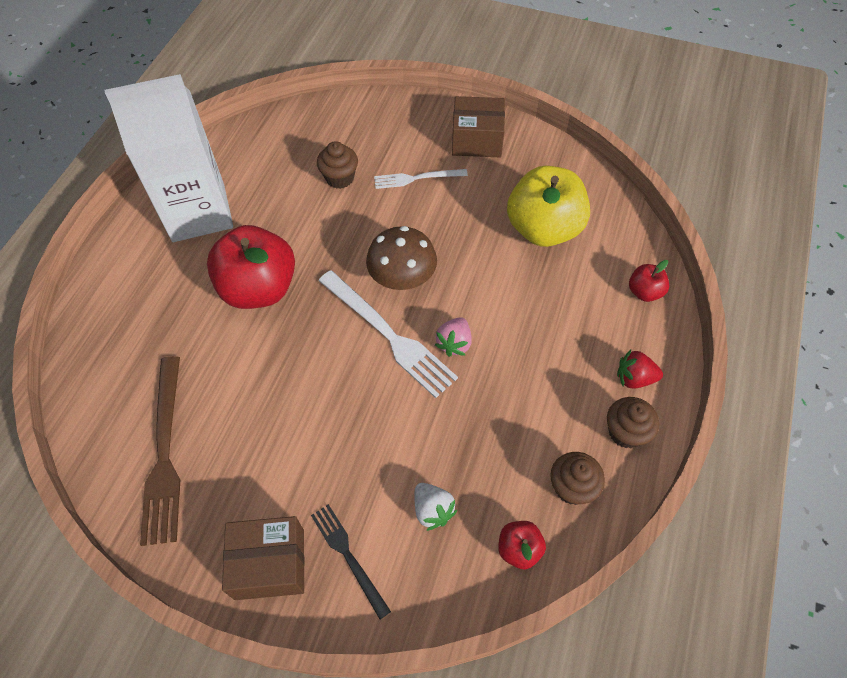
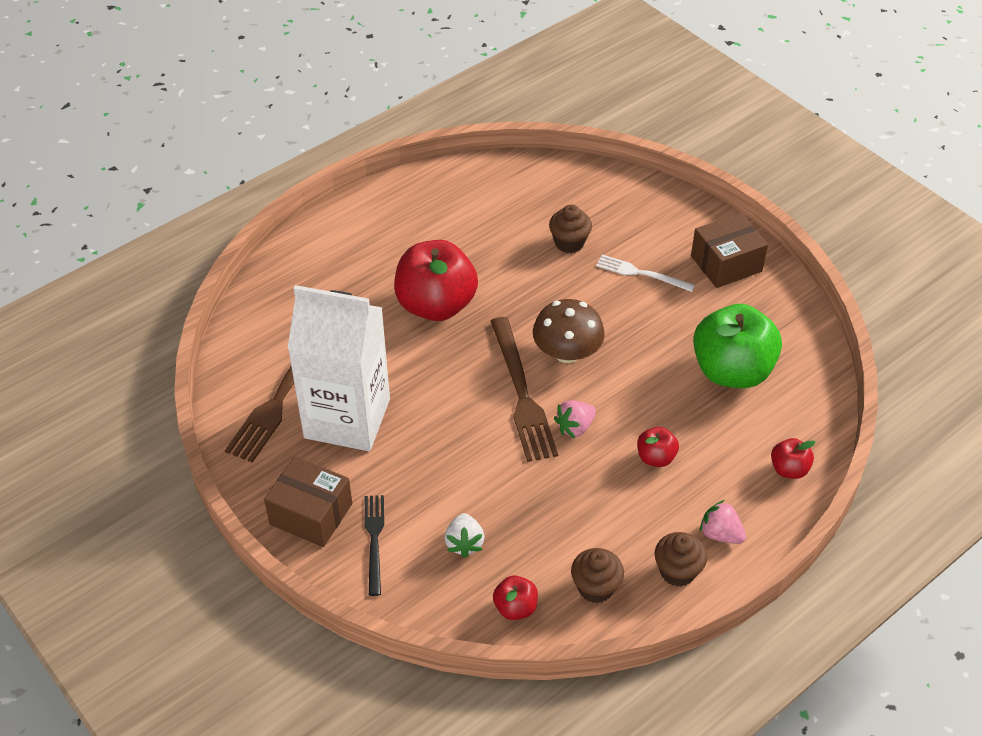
camera: 30 degrees right, 10 degrees down
(198, 213) = (425, 219): white carton -> white carton (347, 418)
(388, 335) = (521, 393): white fork -> brown fork
(477, 140) = (726, 263): brown box -> brown box turned 60 degrees counterclockwise
(538, 336) = (656, 457): none -> red apple
(543, 229) = (731, 371): yellow apple -> green apple
(634, 378) = (720, 534): red strawberry -> pink strawberry

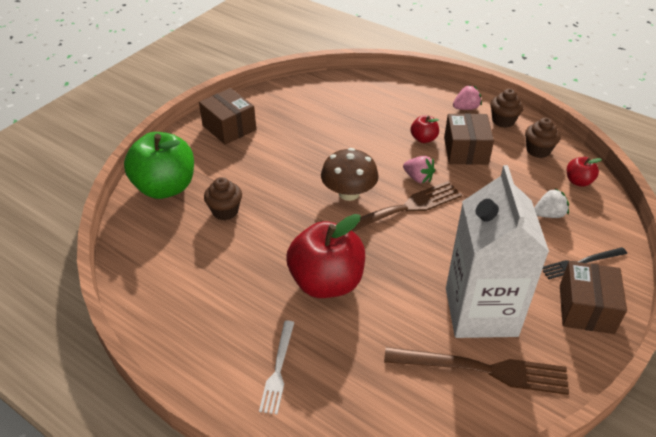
camera: 105 degrees left, 5 degrees down
(617, 498) = (466, 150): none -> brown box
(641, 273) = (251, 167): white fork -> white fork (278, 369)
(720, 534) = (466, 108): pink strawberry -> pink strawberry turned 135 degrees counterclockwise
(731, 371) = (333, 116): green apple -> green apple (165, 187)
(789, 469) = (403, 88): red apple -> none

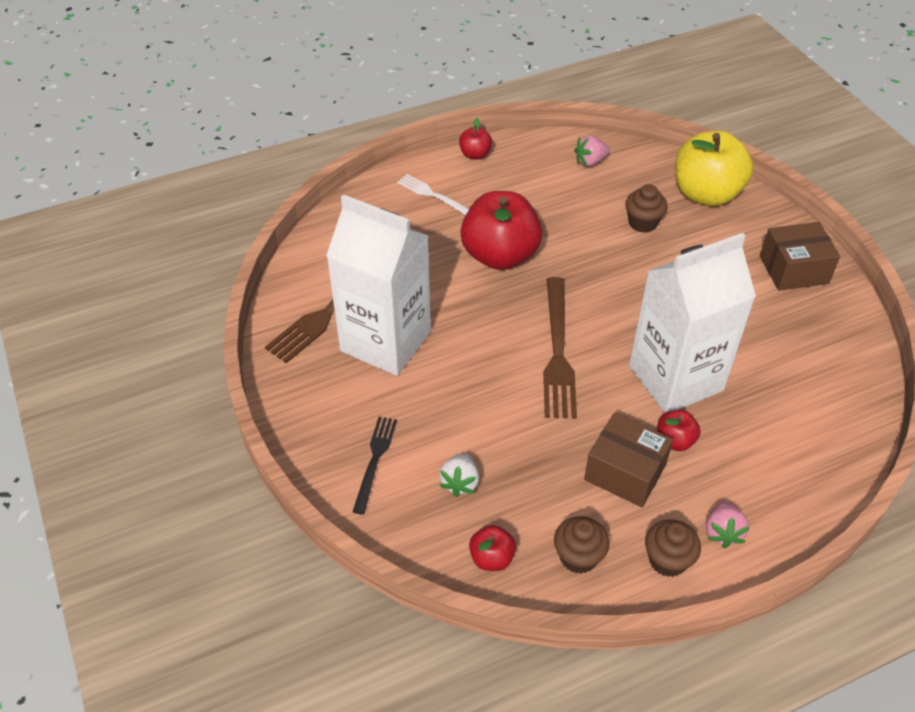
camera: 120 degrees right, 5 degrees up
(165, 187) = (706, 194): green apple -> yellow apple
(190, 365) = (475, 154): none -> red apple
(349, 193) = (613, 322): brown mushroom -> none
(374, 151) = (675, 378): none -> white carton
(418, 178) = (601, 394): pink strawberry -> pink strawberry (590, 162)
(586, 309) = (324, 422): brown box -> none

